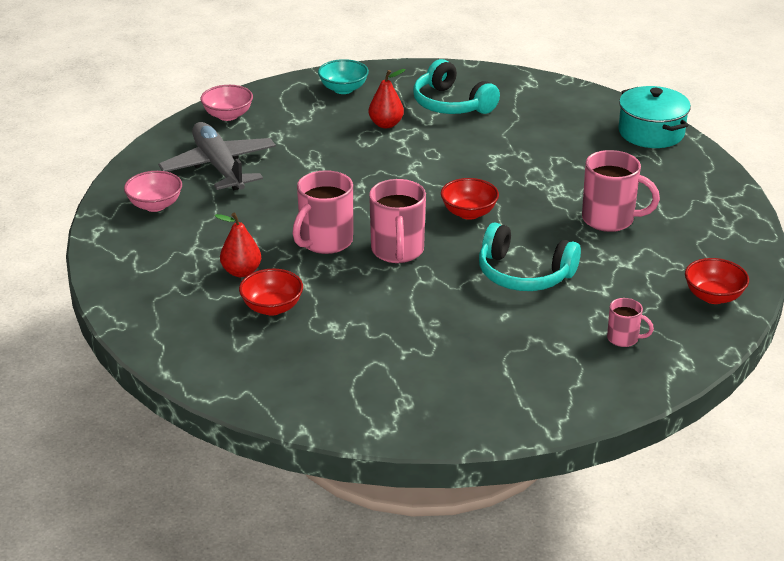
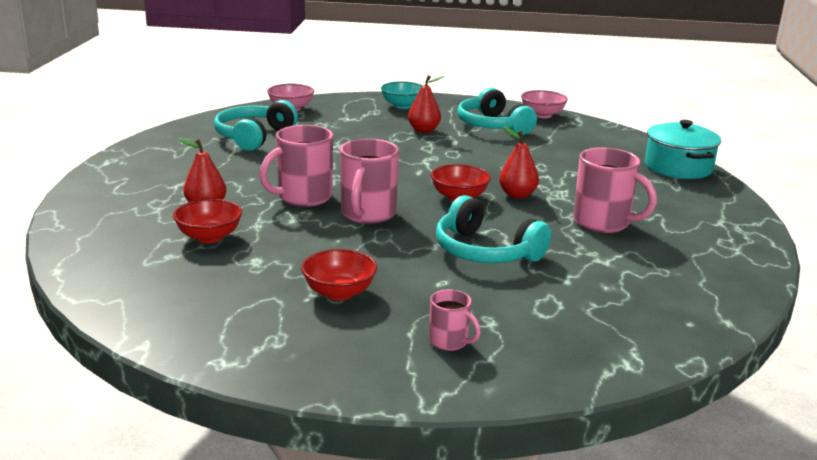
camera: 15 degrees right, 10 degrees down
(155, 205) = (175, 152): pink bowl -> pink bowl (542, 115)
(219, 167) = (254, 137): grey plane -> turquoise headphones
(520, 199) = (517, 195): none -> red pear
(624, 339) = (567, 325): pink mug -> pink mug (449, 342)
(713, 296) = (693, 304): red bowl -> red bowl (339, 293)

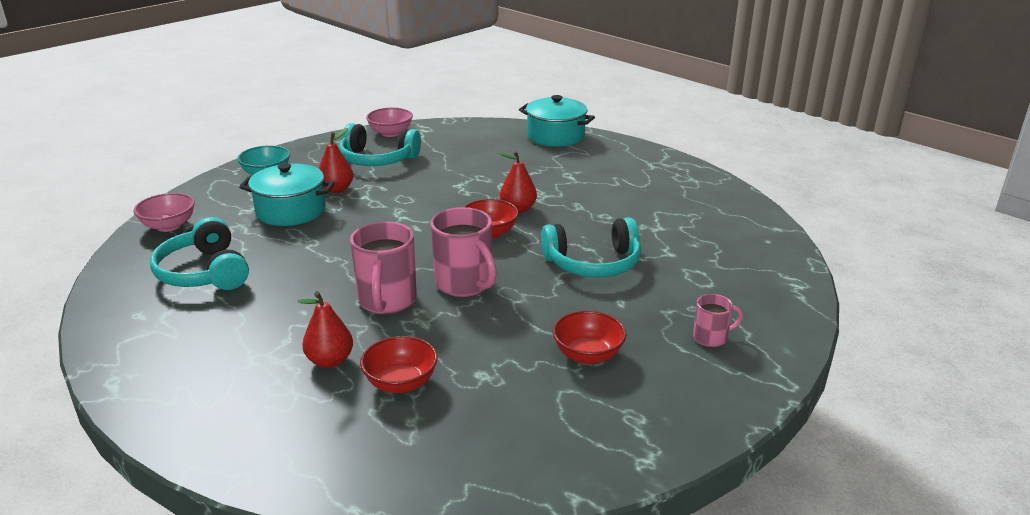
camera: 50 degrees left, 5 degrees up
(369, 129) = (291, 211): none -> turquoise pot
(603, 223) = (604, 201): pink mug -> none

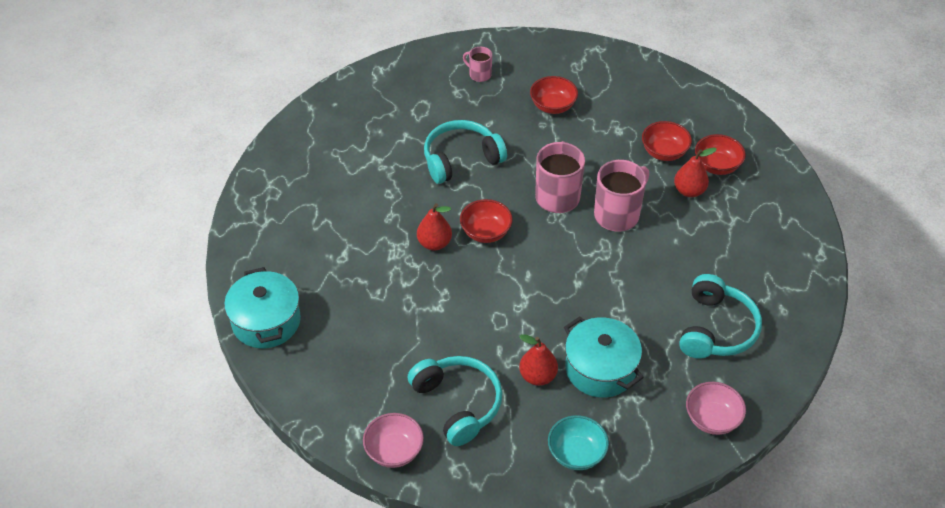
camera: 135 degrees left, 20 degrees up
(319, 406) = (717, 166): none -> red bowl
(593, 263) = (461, 159): turquoise headphones -> turquoise headphones turned 60 degrees counterclockwise

